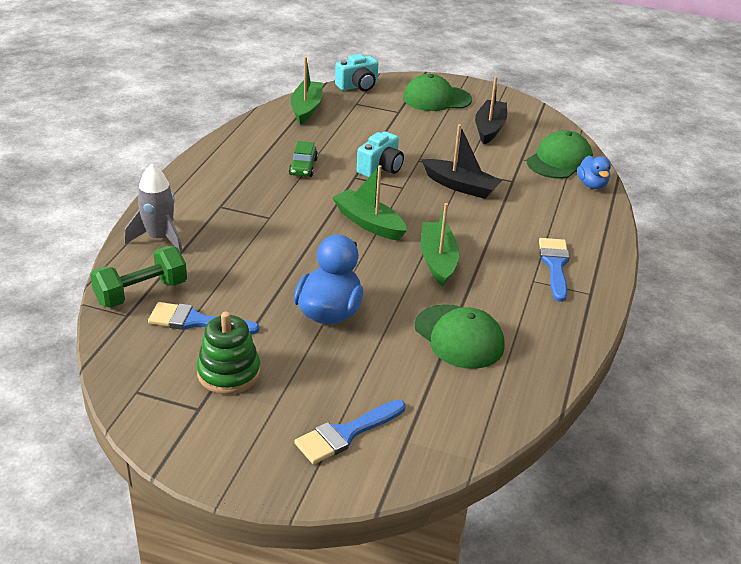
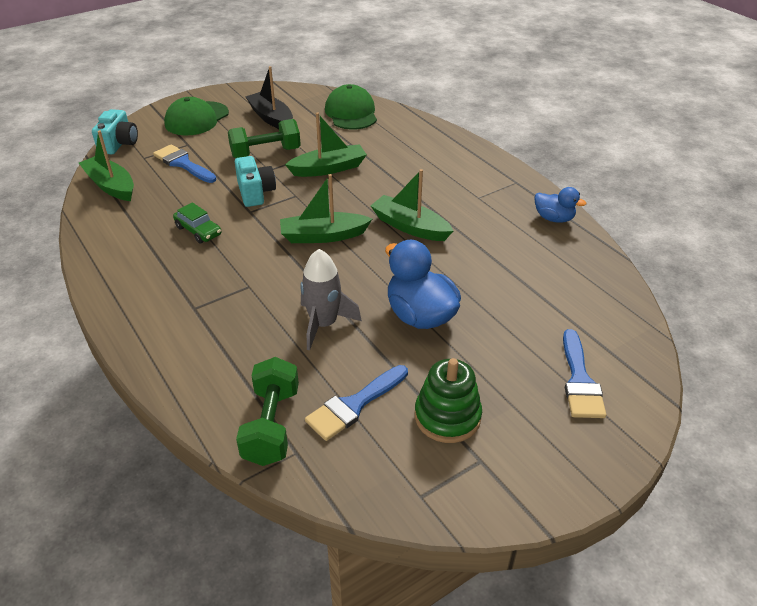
camera: 50 degrees left, 5 degrees up
(159, 238) = (197, 373): grey rocket -> grey rocket (323, 324)
(438, 148) = (266, 153): none -> green dumbbell
(459, 337) = (511, 264): green cap -> none
(460, 186) = (328, 168): black boat -> green boat
(555, 265) = (470, 179): blue brush -> blue brush (183, 163)
(592, 185) = (396, 116): blue duck -> blue duck (554, 218)

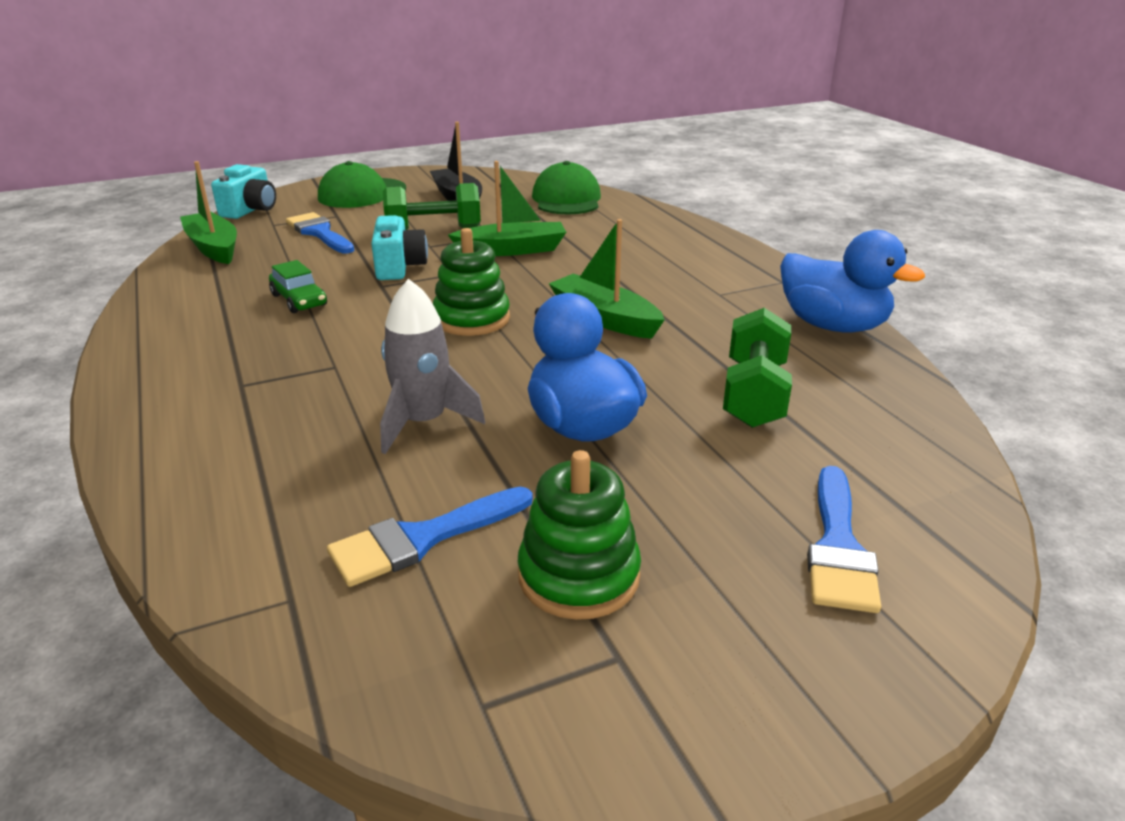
camera: 10 degrees right, 10 degrees down
(271, 425) = (270, 552): green dumbbell -> green dumbbell (754, 394)
(323, 236) = (472, 319): green boat -> green stacking toy
(554, 218) = (832, 326): blue duck -> blue duck, size x1.71

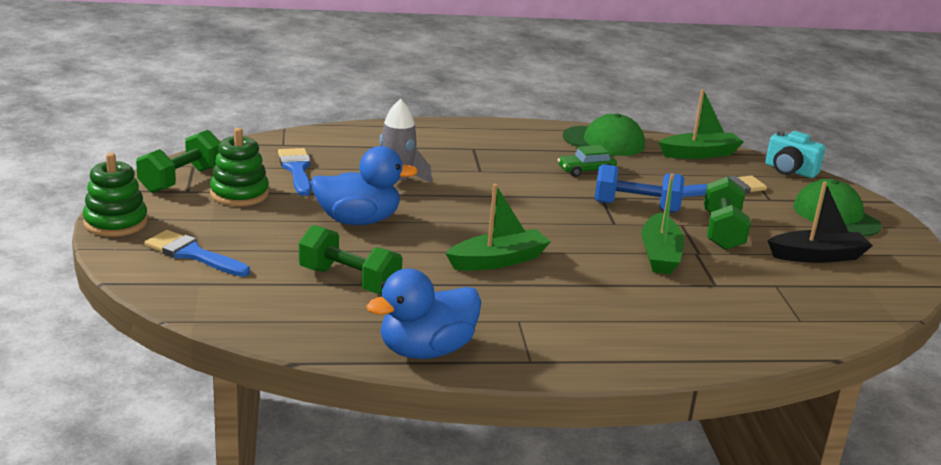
camera: 105 degrees right, 5 degrees down
(399, 267) = (636, 207): turquoise camera -> blue dumbbell
(472, 319) = (525, 216): green stacking toy -> green stacking toy (116, 223)
(566, 199) = (809, 311): green cap -> green cap (604, 141)
(572, 691) = (181, 180): none -> green dumbbell

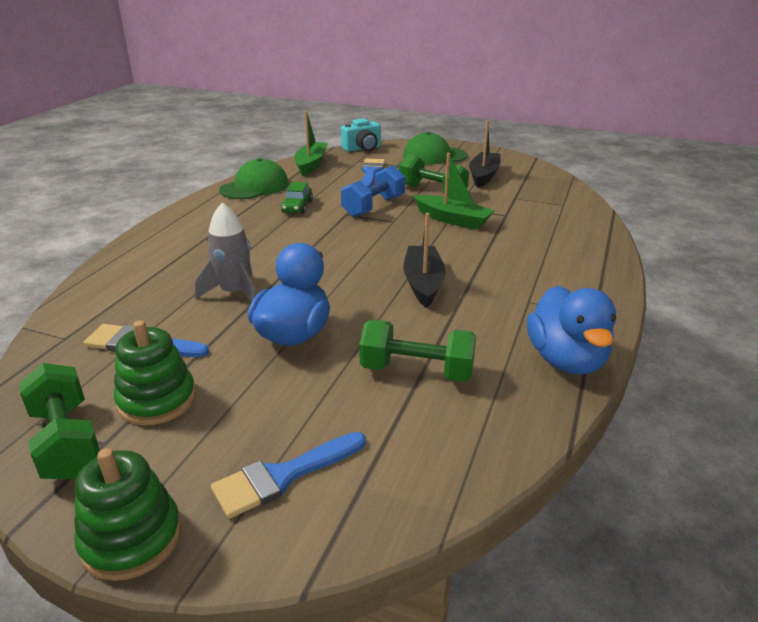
camera: 60 degrees left, 5 degrees up
(349, 281) = (417, 371): green dumbbell -> green dumbbell turned 45 degrees clockwise
(498, 260) = (423, 283): green boat -> black boat

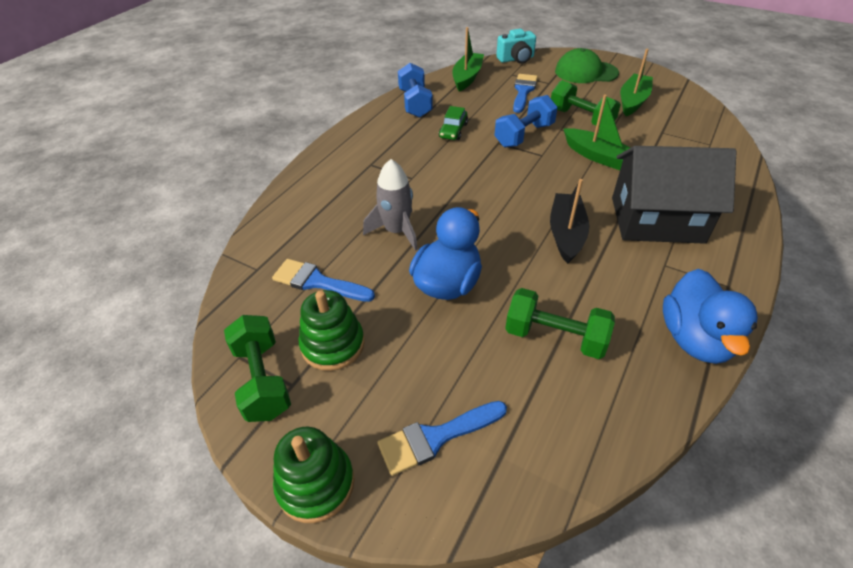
camera: 10 degrees right, 15 degrees up
(255, 187) = (415, 103): green cap -> blue dumbbell
(483, 176) = (633, 101): black boat -> green boat
(516, 266) = (656, 220): none -> black house

